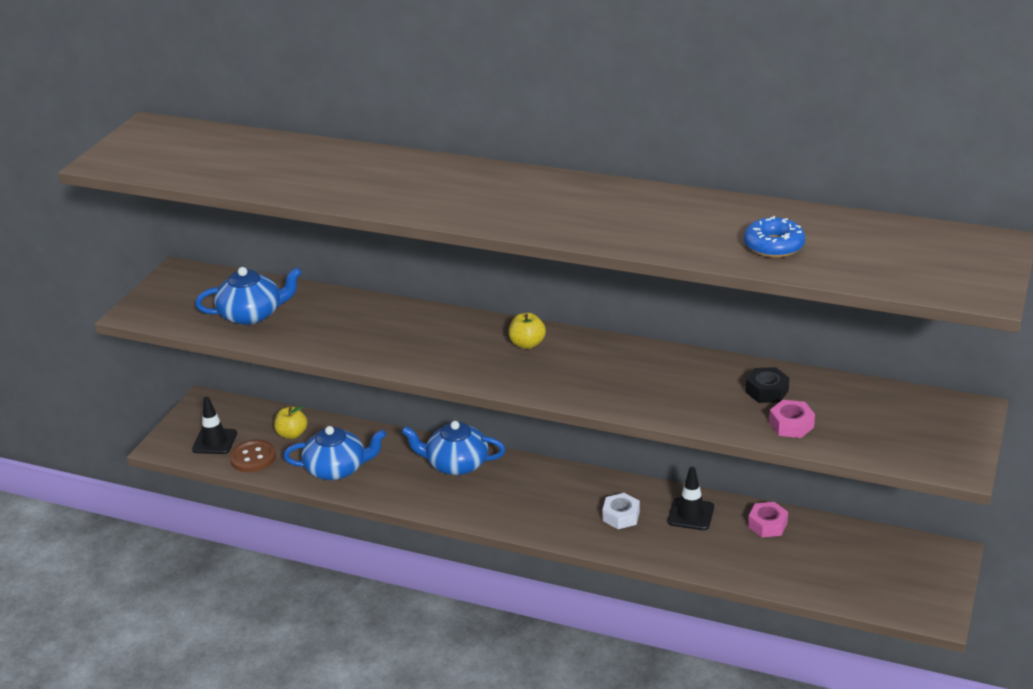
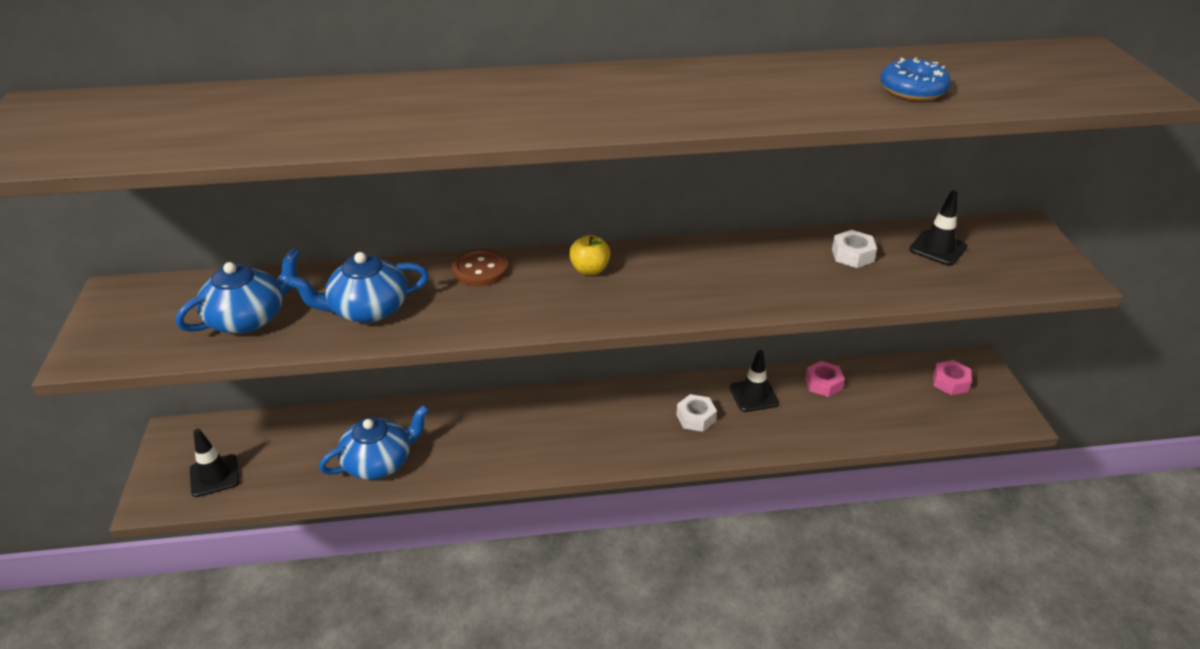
camera: 30 degrees left, 5 degrees up
(253, 458) = (273, 480): brown button -> brown button (480, 270)
(292, 434) = (303, 439): yellow apple -> none
(456, 464) = (501, 416): blue teapot -> blue teapot (367, 309)
(767, 391) = (852, 255): black nut -> white nut
(791, 425) = (905, 281): pink nut -> pink nut (950, 382)
(855, 406) = (938, 248): none -> black traffic cone

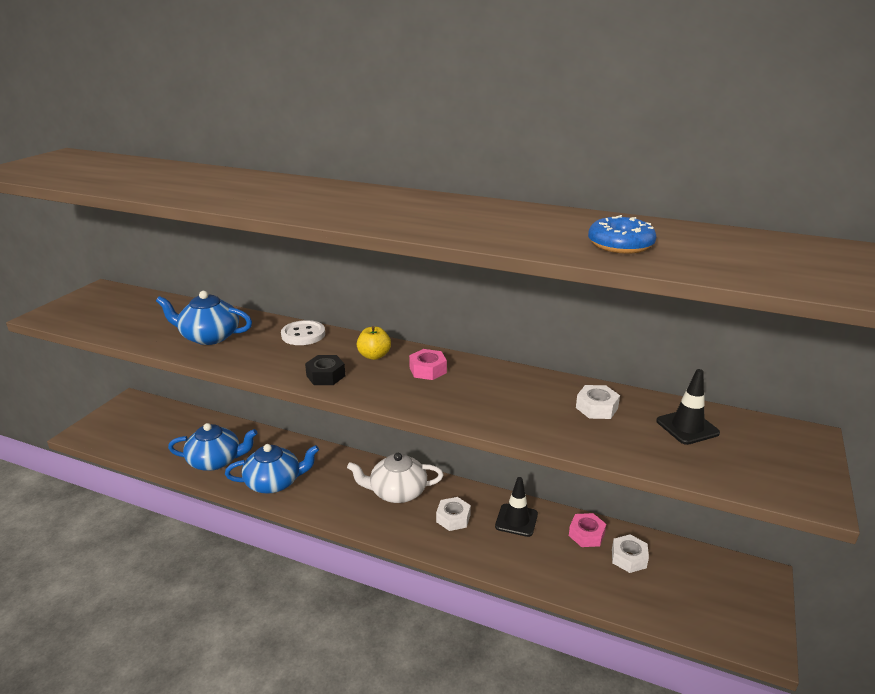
camera: 30 degrees right, 10 degrees down
(214, 476) = (124, 432): black traffic cone -> none
(248, 318) = (143, 321): blue teapot -> blue teapot (274, 482)
(480, 270) = (303, 334): brown button -> white button
(566, 310) = (325, 376): none -> black nut
(617, 414) = (397, 492): none -> white teapot
(873, 390) = (628, 558): none -> white nut
(950, 382) = (715, 582): pink nut -> pink nut (428, 370)

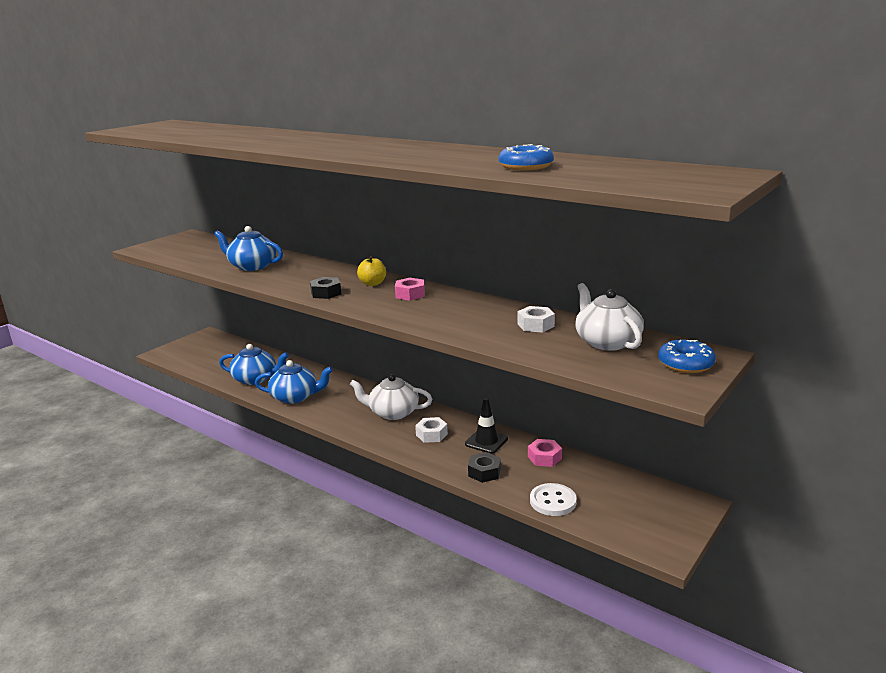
camera: 15 degrees right, 5 degrees down
(303, 334) = (325, 268): white button -> white button (553, 501)
(532, 565) = (484, 472): none -> black nut
(628, 558) = (574, 477): white nut -> none
(687, 427) = (606, 342): black traffic cone -> white teapot
(788, 453) = (685, 364): none -> blue donut

